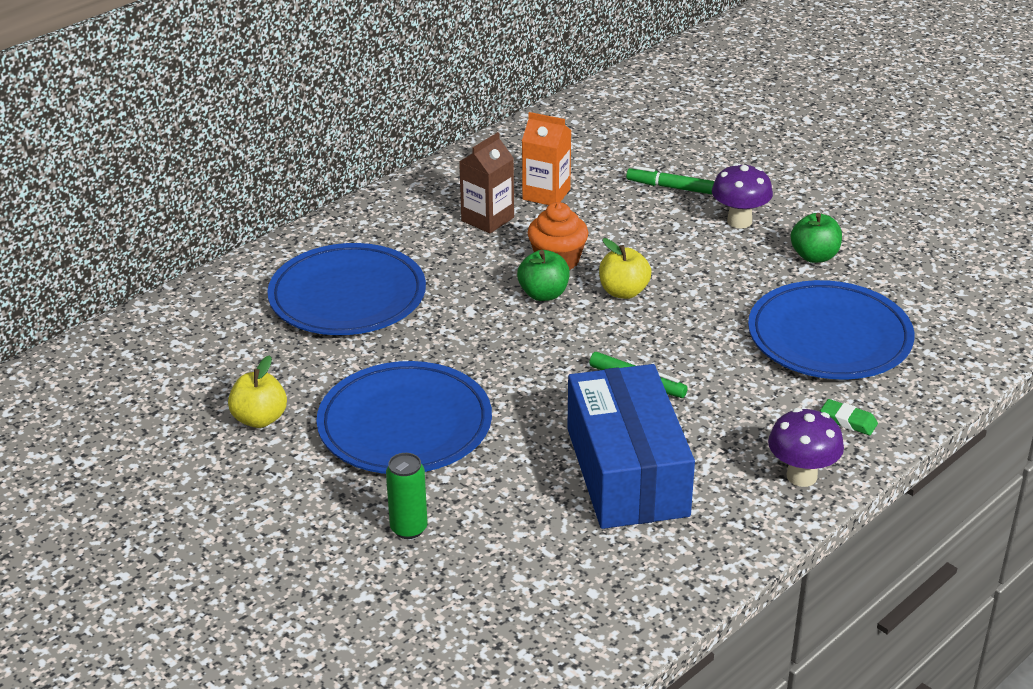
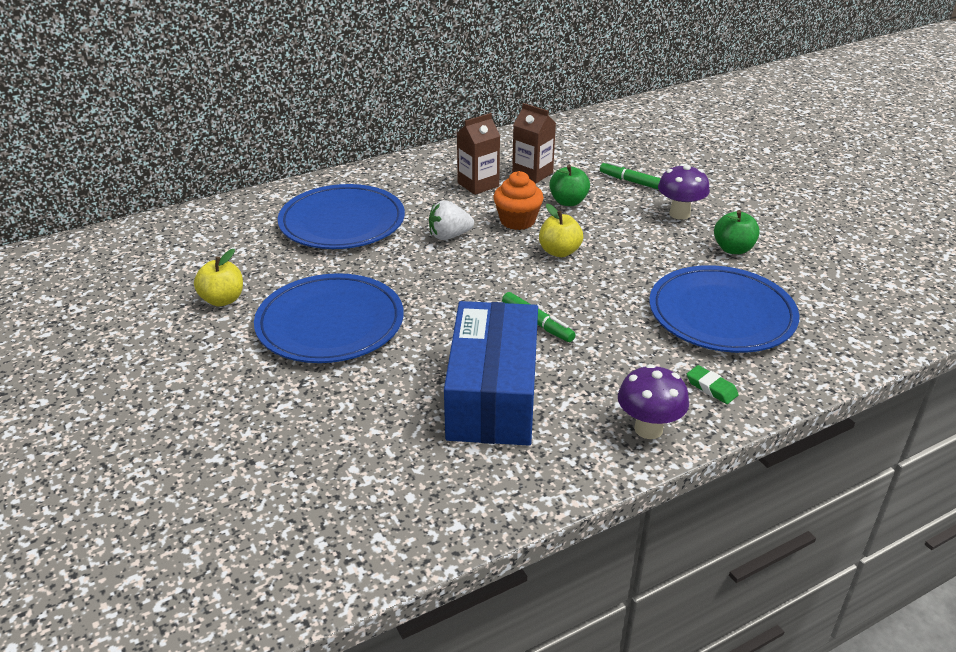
camera: 15 degrees right, 0 degrees up
(409, 528) = (285, 408): green can -> none
(486, 293) = (449, 236): none -> white strawberry
(543, 294) = (494, 244): green apple -> green apple (568, 202)
(546, 194) = (532, 174): orange carton -> brown carton

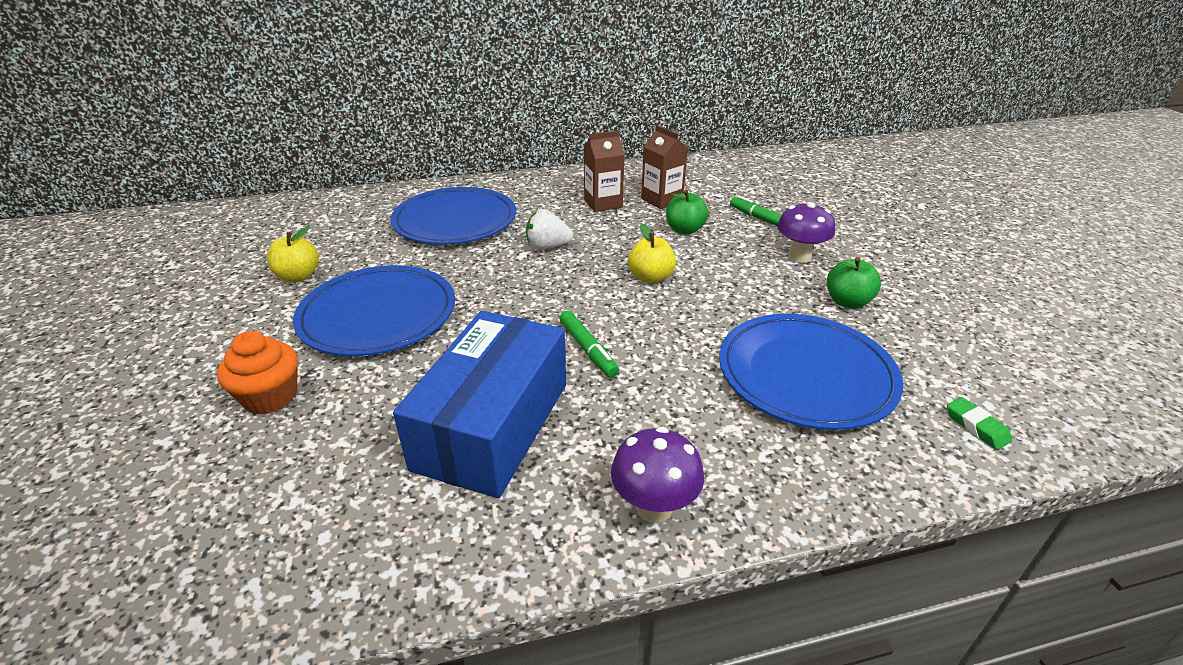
camera: 15 degrees right, 0 degrees up
(517, 221) = (623, 241): orange cupcake -> orange cupcake (270, 397)
(711, 388) = (757, 467): green eraser -> green eraser (976, 426)

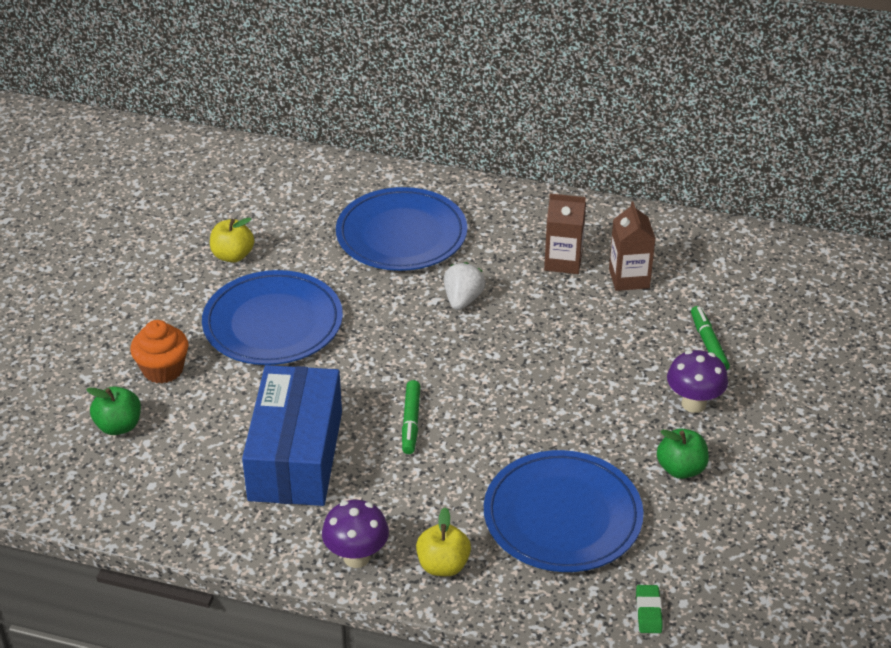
camera: 30 degrees right, 5 degrees up
(493, 425) = (296, 455): blue box -> blue box turned 45 degrees counterclockwise
(547, 247) = (462, 300): white strawberry -> white strawberry turned 75 degrees clockwise
(650, 277) = (526, 372): yellow apple -> yellow apple (443, 565)
(684, 230) = (613, 327): green apple -> green apple (119, 426)

